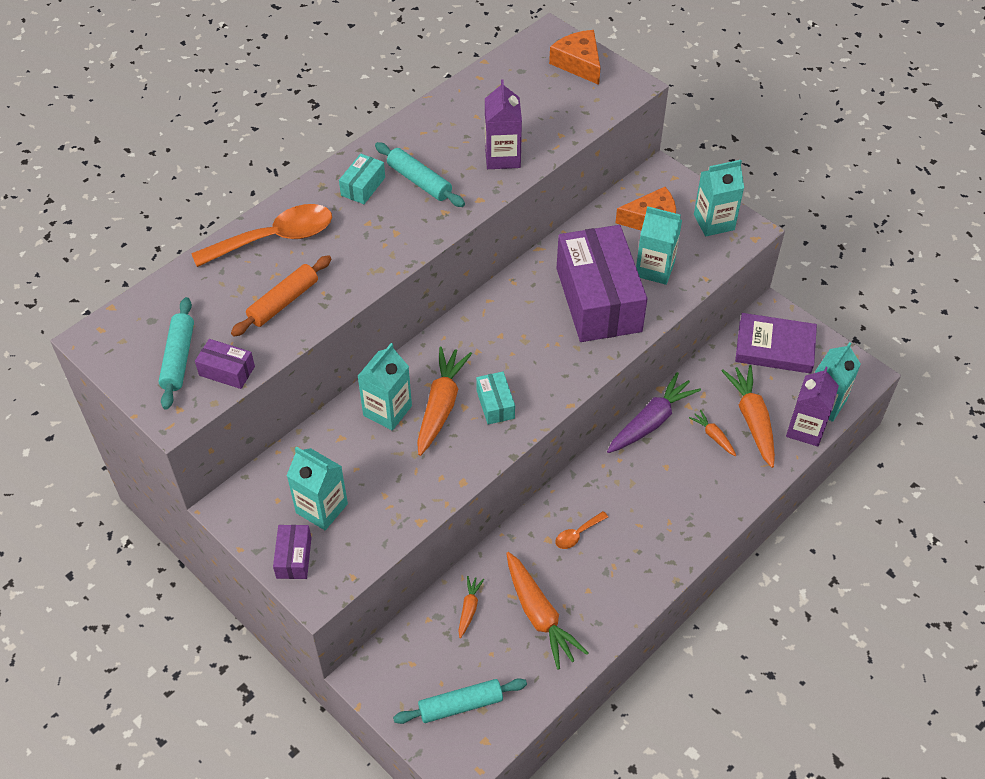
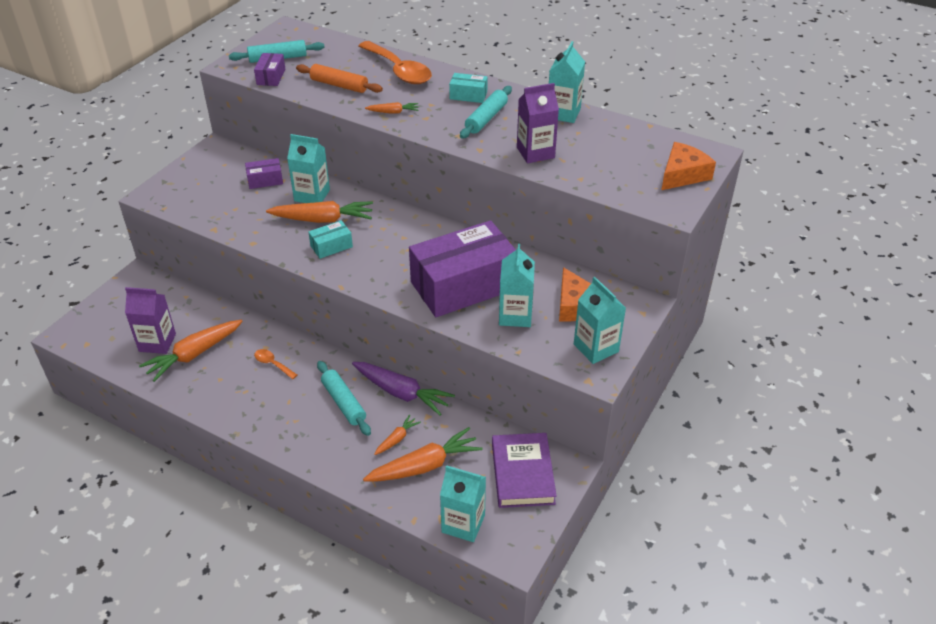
camera: 75 degrees right, 10 degrees down
(294, 557) = (178, 180): purple box -> purple box (265, 180)
(321, 508) = (220, 184): turquoise carton -> turquoise carton (563, 113)
(460, 705) = (115, 326): turquoise rolling pin -> turquoise rolling pin (343, 402)
(469, 608) = (196, 315): orange carrot -> orange carrot (393, 112)
(805, 429) = (425, 510): purple carton -> purple carton (157, 342)

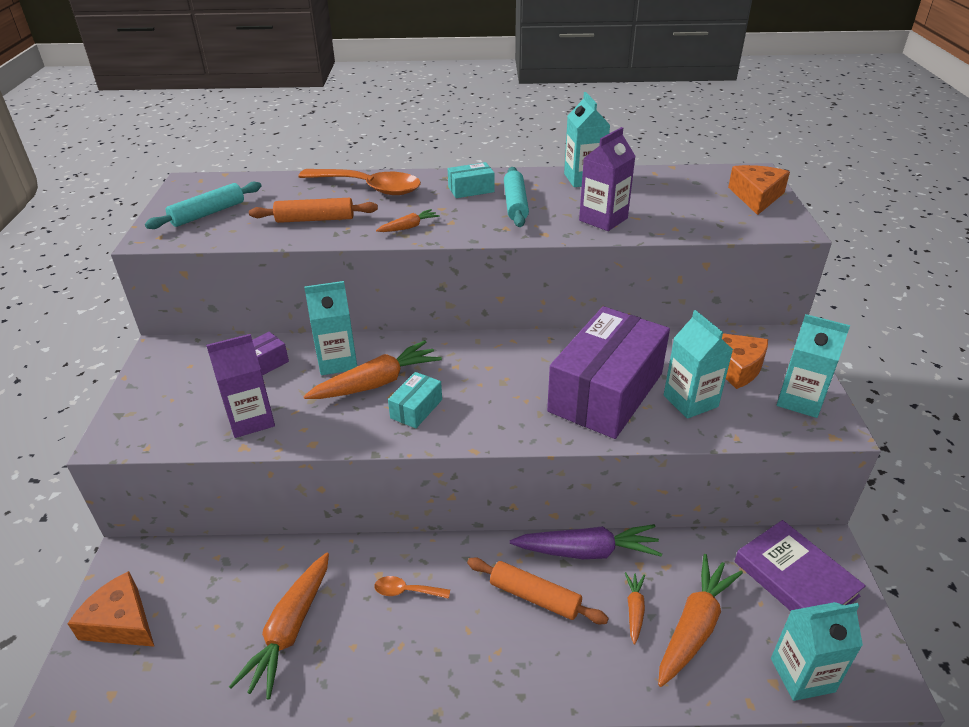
camera: 30 degrees left, 5 degrees down
(114, 309) = (121, 622): none -> orange cheese
(157, 342) = (223, 639): purple carton -> purple carton (251, 420)
(271, 77) = (219, 234): purple box -> none
(343, 402) = (534, 597): turquoise rolling pin -> orange rolling pin

